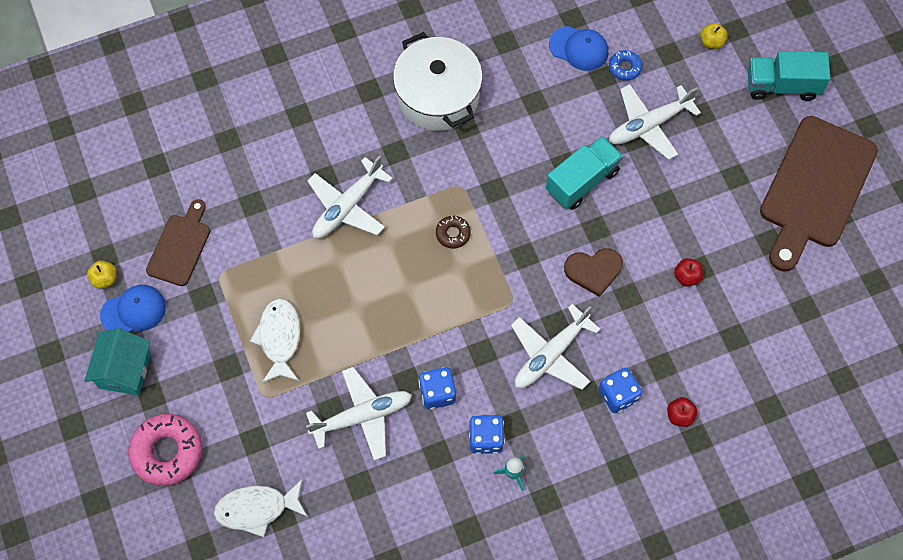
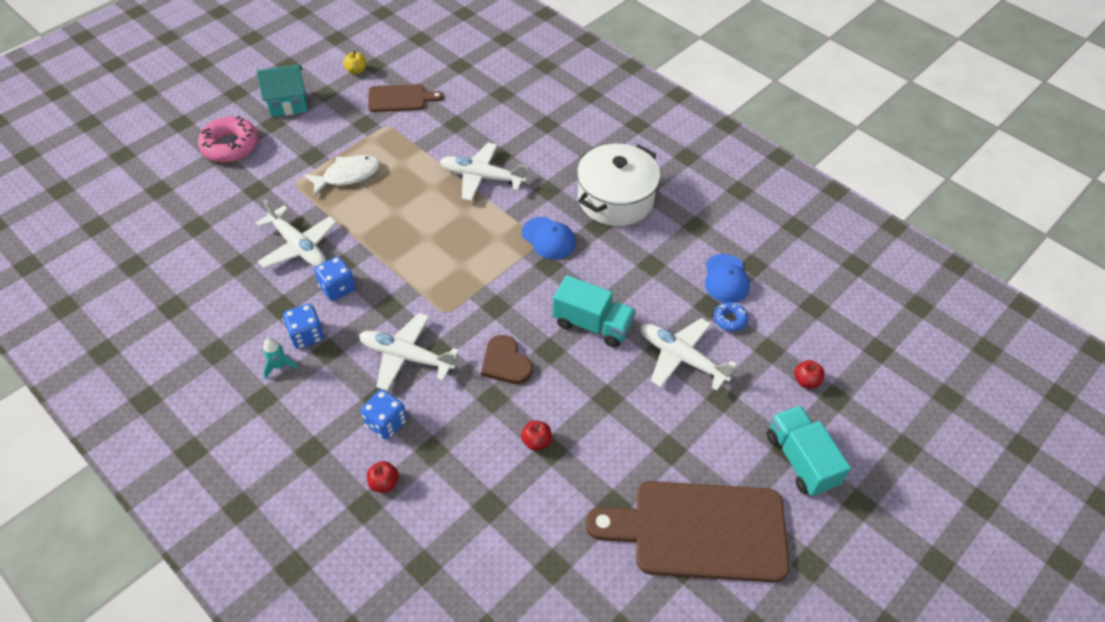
camera: 65 degrees right, 15 degrees down
(133, 311) = (337, 92): blue cap -> blue cap (548, 238)
(257, 509) = (198, 210): white fish -> none
(453, 234) = (491, 250): brown donut -> none
(711, 42) = (806, 381): yellow apple -> red apple

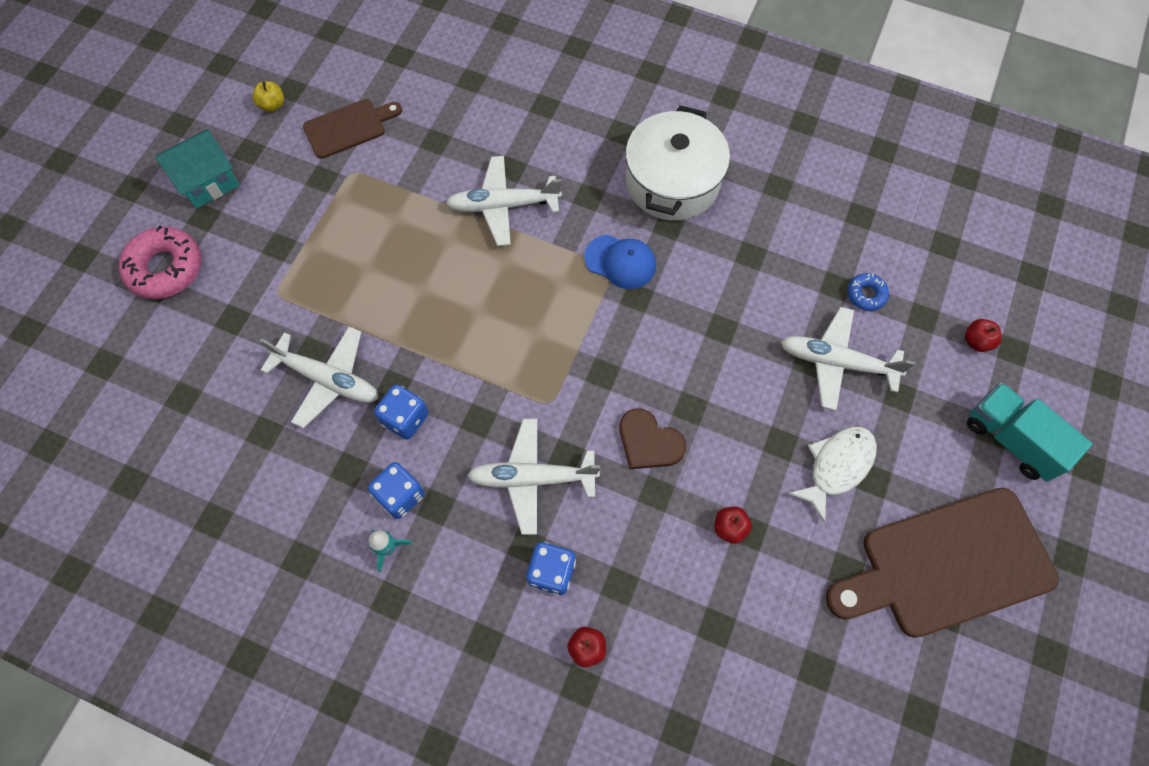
camera: 20 degrees left, 15 degrees up
(347, 176) = (338, 260): white fish -> white fish (836, 467)
(592, 324) = (722, 356): turquoise truck -> none
(726, 279) = (839, 244): blue cap -> none

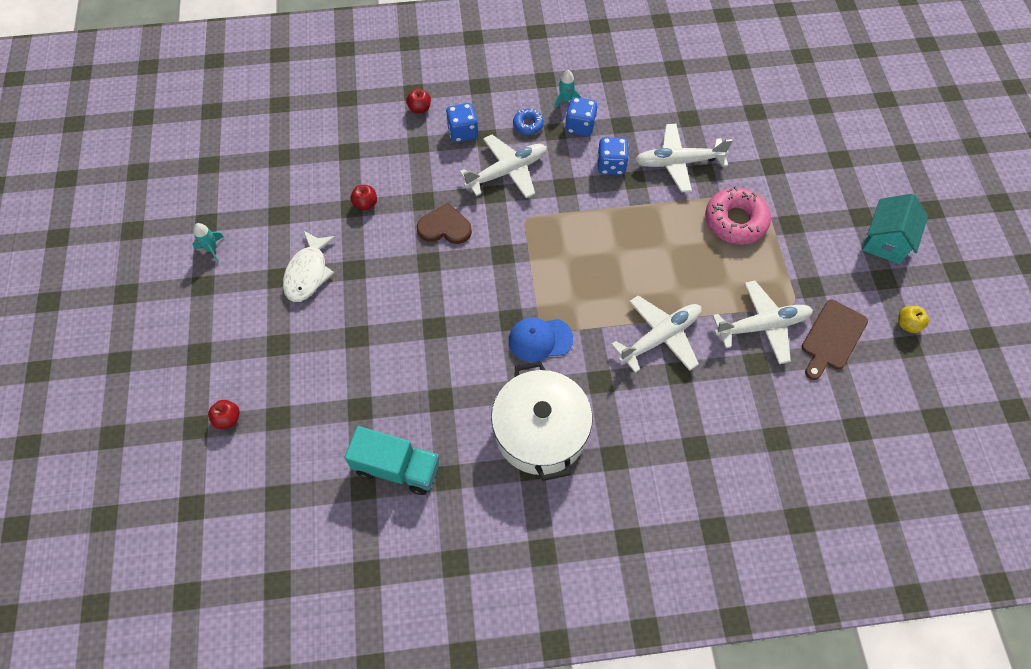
camera: 150 degrees right, 5 degrees down
(165, 268) = (847, 172): pink donut -> pink donut (735, 221)
(837, 362) = (335, 346): white plane -> white plane (762, 326)
(866, 294) = (332, 413): blue donut -> blue donut (528, 125)
(947, 565) = (212, 249): brown cutting board -> turquoise rocket
(1011, 439) = (183, 353): turquoise truck -> turquoise truck (397, 468)

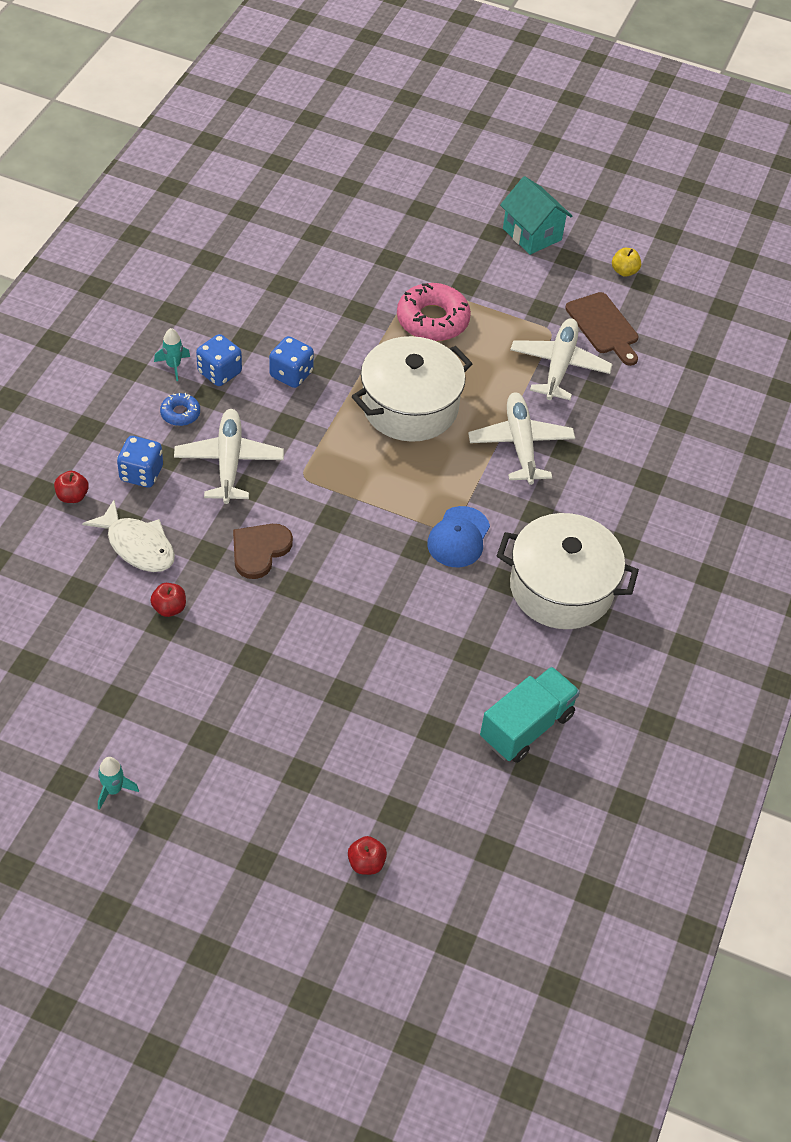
camera: 65 degrees left, 10 degrees down
(308, 273) = (224, 704): white fish -> white fish (137, 545)
(639, 249) = (410, 406): none -> white pot
(678, 162) = (330, 322): white plane -> none

